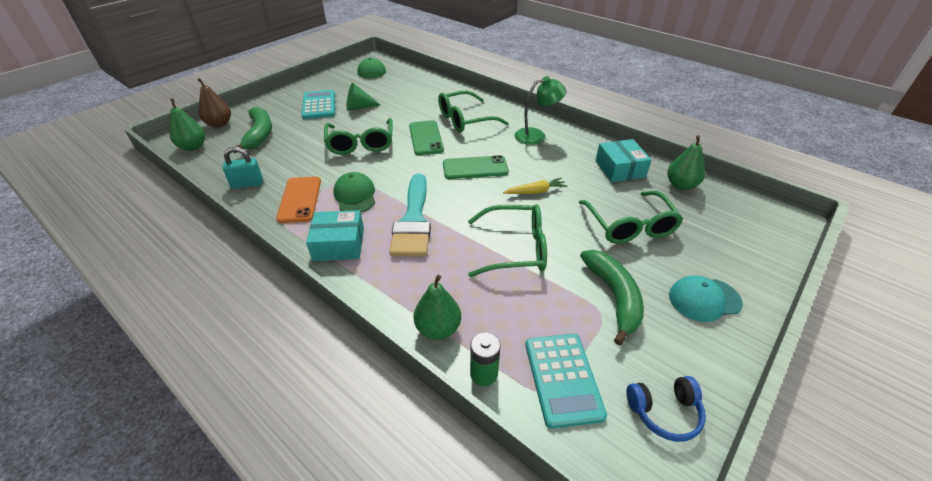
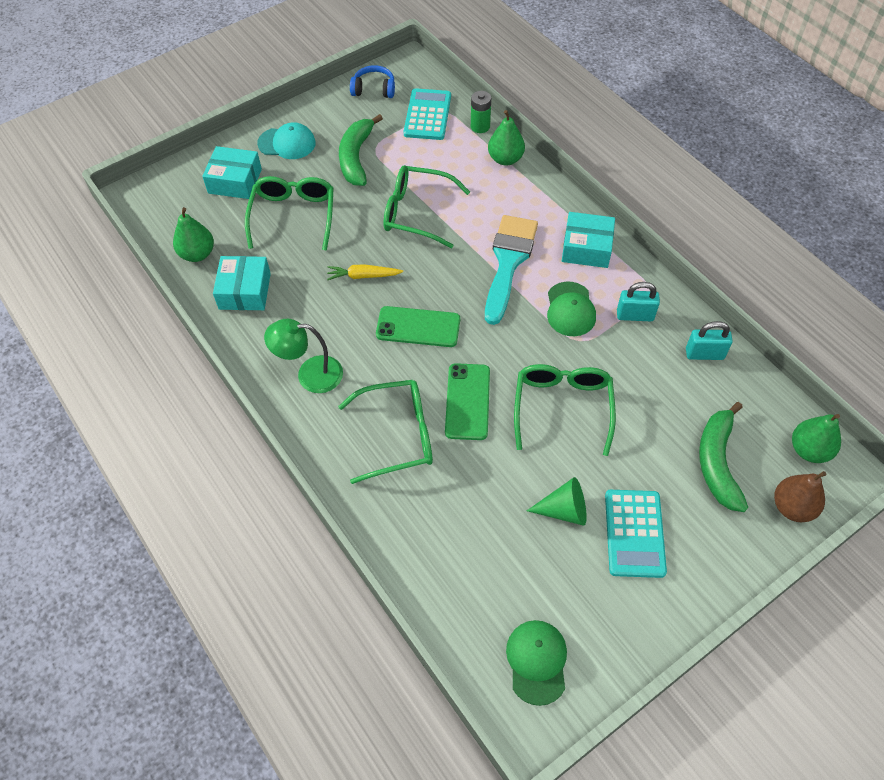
camera: 165 degrees left, 15 degrees up
(299, 199) = (635, 315): orange phone -> turquoise padlock
(714, 247) = (235, 181): none -> turquoise box

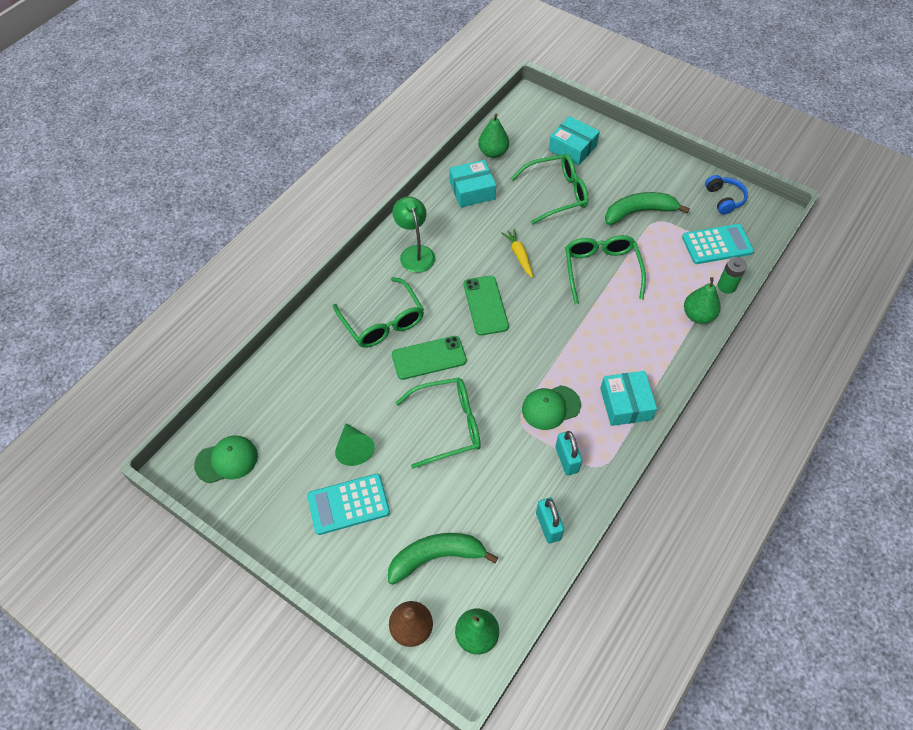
camera: 70 degrees right, 0 degrees up
(235, 181) = (572, 148): turquoise box -> turquoise box turned 45 degrees counterclockwise
(287, 143) = (629, 164): turquoise cap -> none
(508, 262) = (580, 349): turquoise brush -> none

